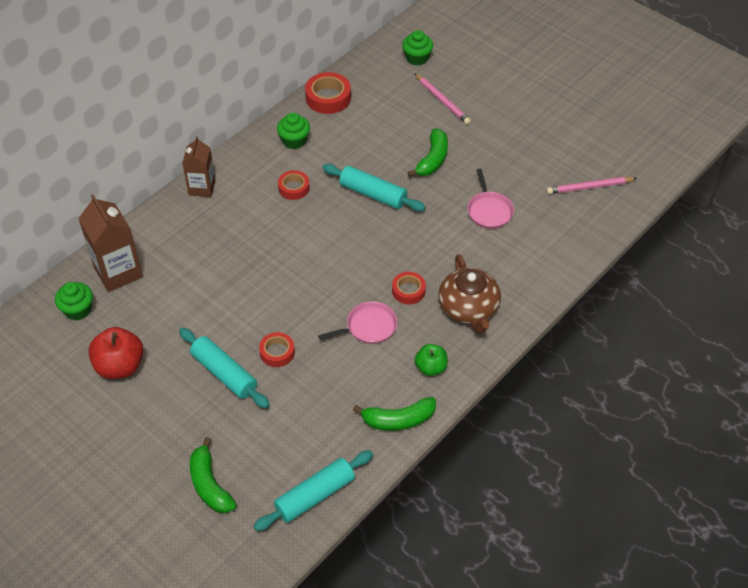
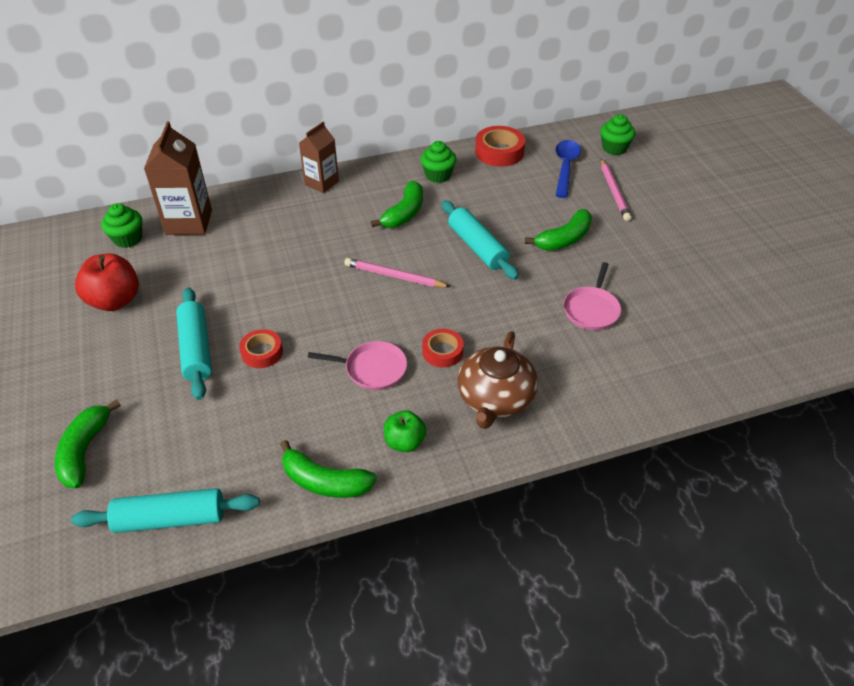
camera: 30 degrees right, 5 degrees down
(294, 188) = (404, 213): red tape -> green banana
(391, 92) = (565, 168): none -> blue spoon
(589, 187) = (729, 331): pink pencil -> pink pencil (394, 276)

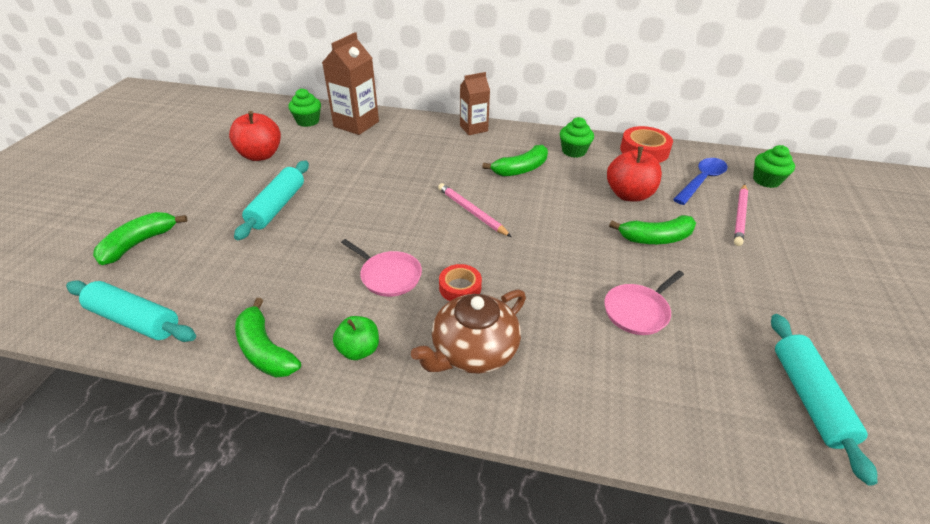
camera: 30 degrees right, 5 degrees down
(262, 352) = (318, 227): red tape -> none
(477, 247) = (564, 215): turquoise rolling pin -> turquoise rolling pin (808, 398)
(516, 204) = (629, 195): none -> red apple

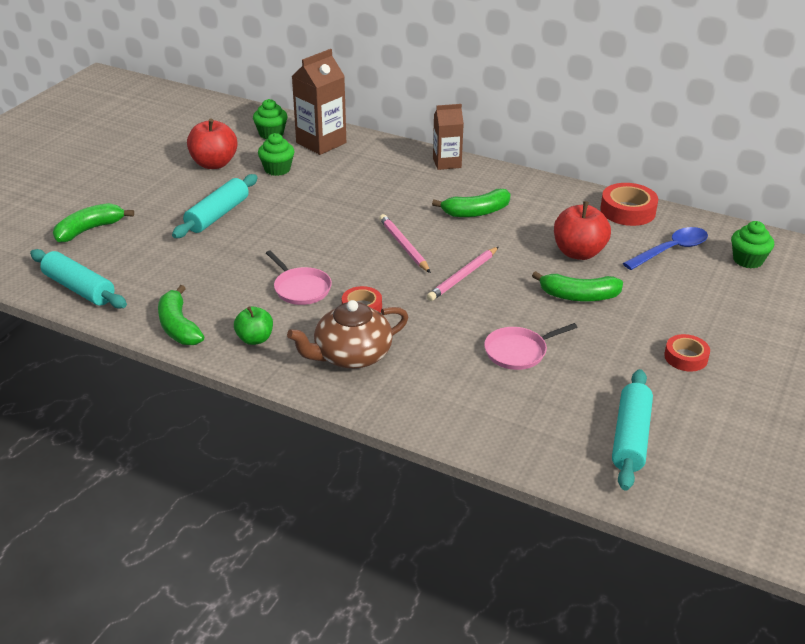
camera: 15 degrees right, 5 degrees down
(573, 151) = (546, 201): green cupcake -> green cupcake (277, 169)
(740, 216) = (687, 290): pink pencil -> pink pencil (463, 276)
(789, 287) = (686, 357): none -> red tape

